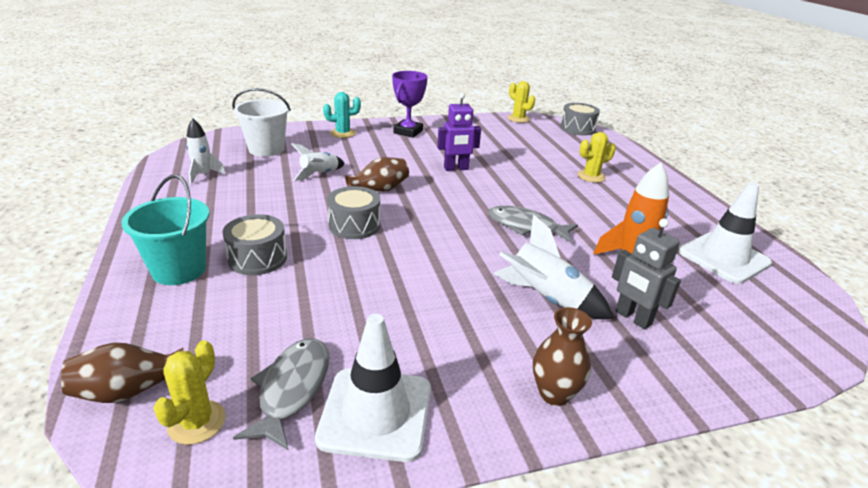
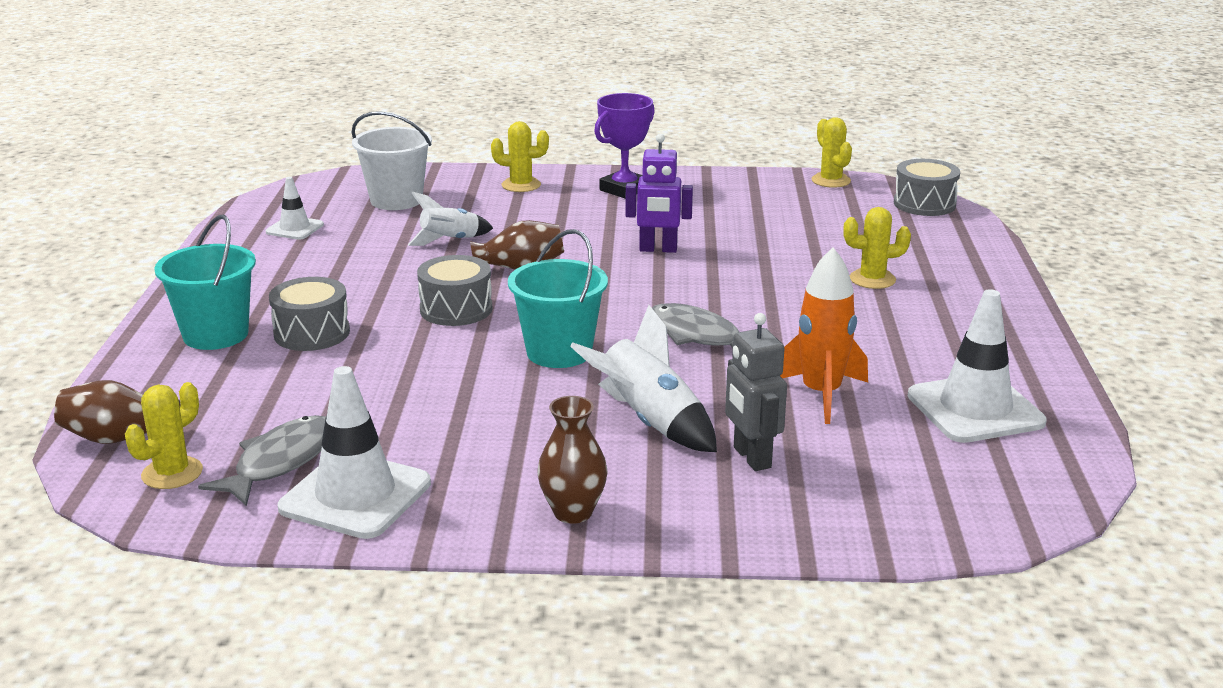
camera: 20 degrees right, 5 degrees down
(203, 175) = (295, 228): white rocket -> white traffic cone
(343, 133) = (521, 185): turquoise cactus -> yellow cactus
(446, 250) = (559, 352): none -> turquoise bucket

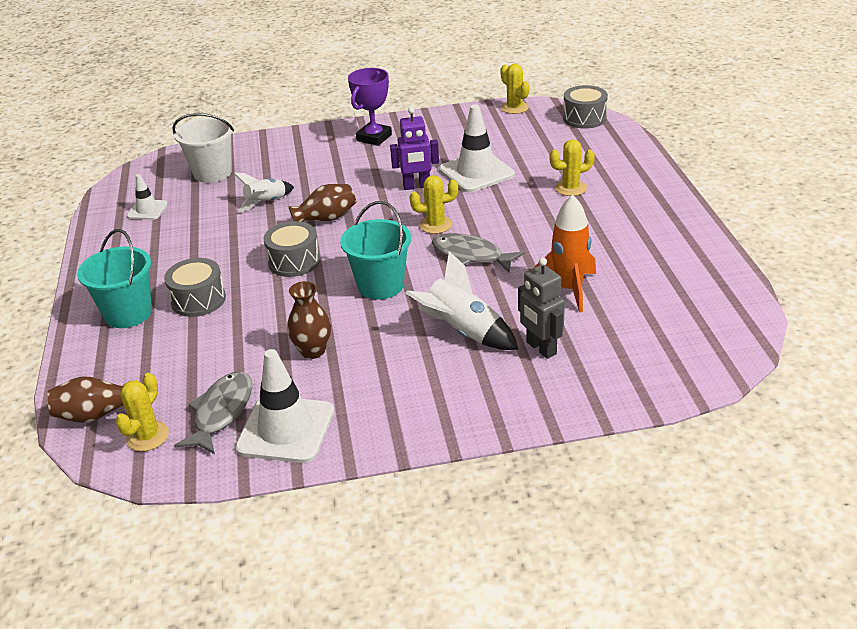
camera: 10 degrees left, 10 degrees up
(521, 185) = (298, 145): yellow cactus -> yellow cactus (435, 225)
(573, 512) = (439, 414): brown vase -> brown vase (313, 351)
(975, 409) = (671, 283): white traffic cone -> white traffic cone (476, 172)

